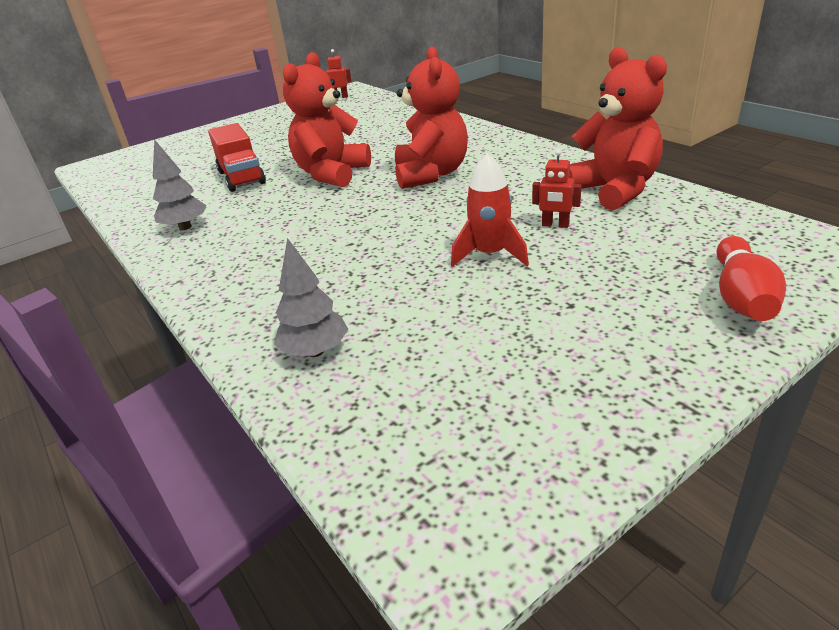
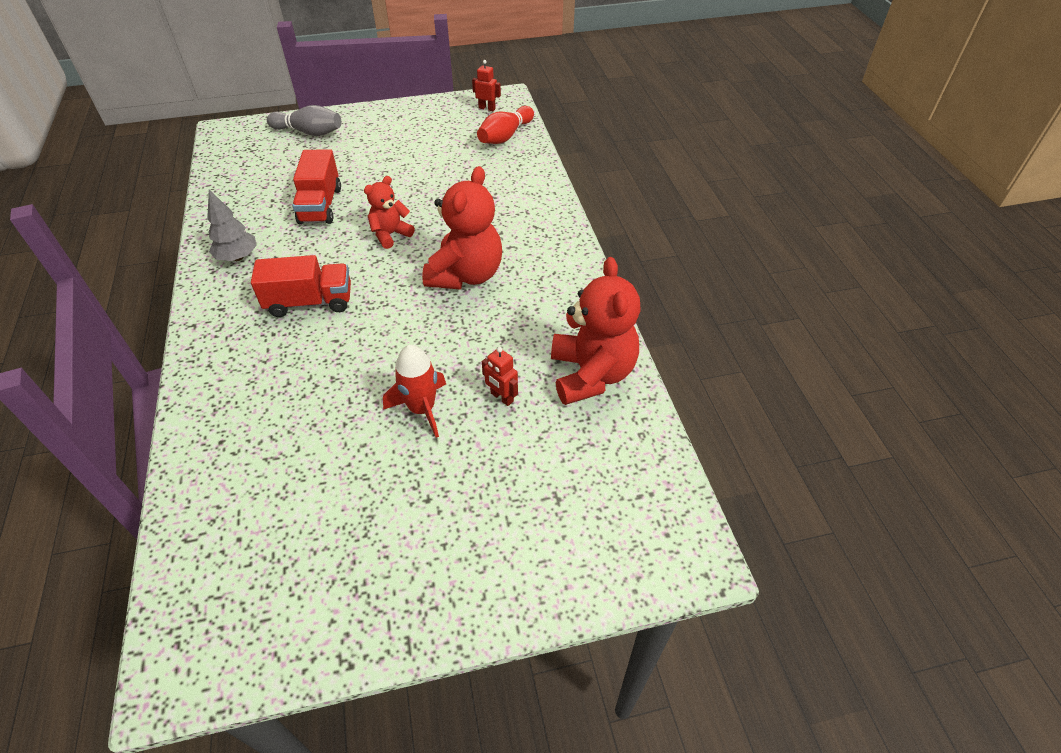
camera: 20 degrees right, 15 degrees up
(184, 145) = (309, 132): none -> grey bowling pin
(295, 230) = (310, 302): none -> red truck
(315, 351) = (225, 454): grey tree -> none
(331, 174) = (390, 234): red teddy bear -> red teddy bear, size x0.56
(741, 297) = (555, 560): red bowling pin -> red bowling pin (505, 136)

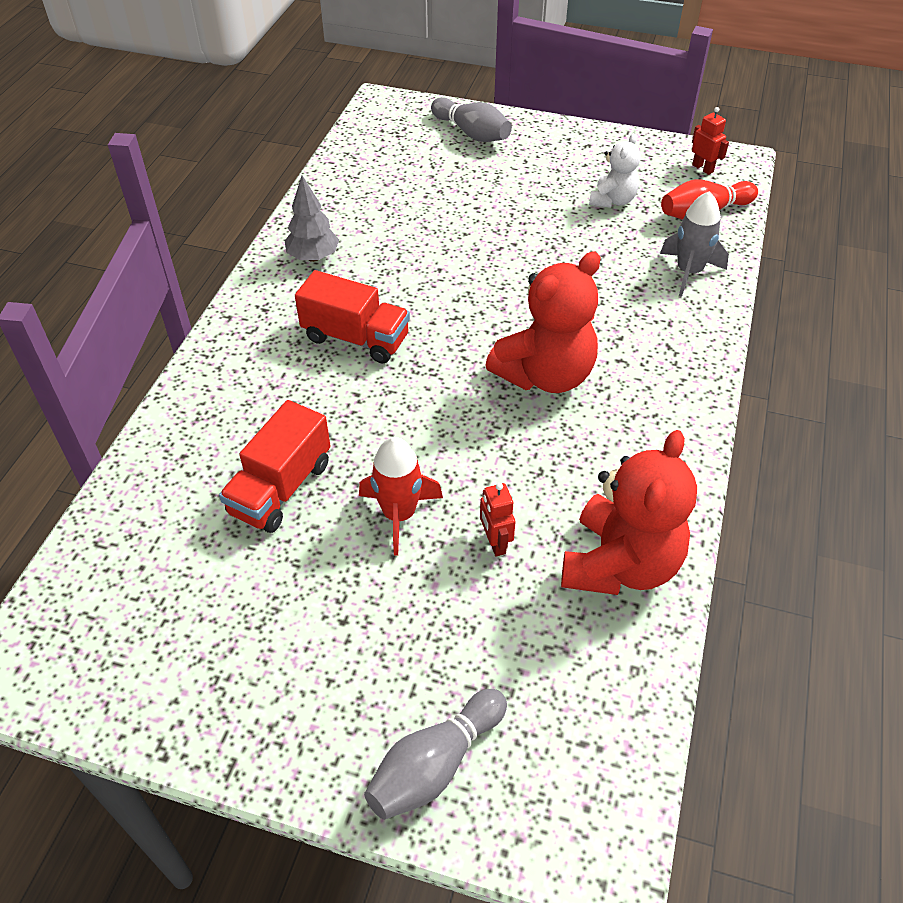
camera: 30 degrees right, 0 degrees up
(320, 205) = (432, 227): red truck -> red truck (281, 488)
(390, 234) = (488, 291): red teddy bear -> none
(440, 147) = (612, 200): none -> white teddy bear
(519, 176) = (689, 272): none -> grey rocket
(554, 560) = (435, 764): none -> grey bowling pin

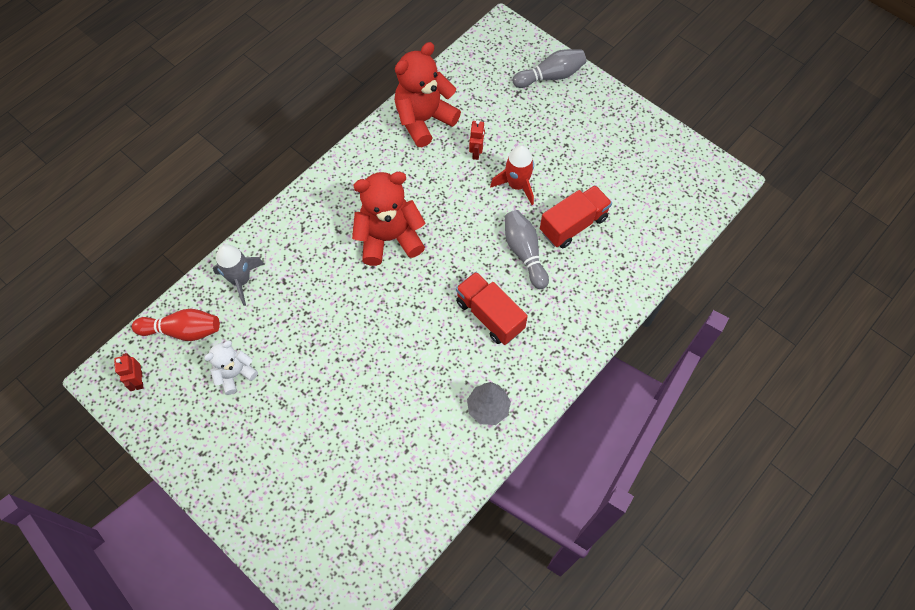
camera: 155 degrees left, 15 degrees up
(472, 133) = (285, 517): grey bowling pin -> grey bowling pin (524, 253)

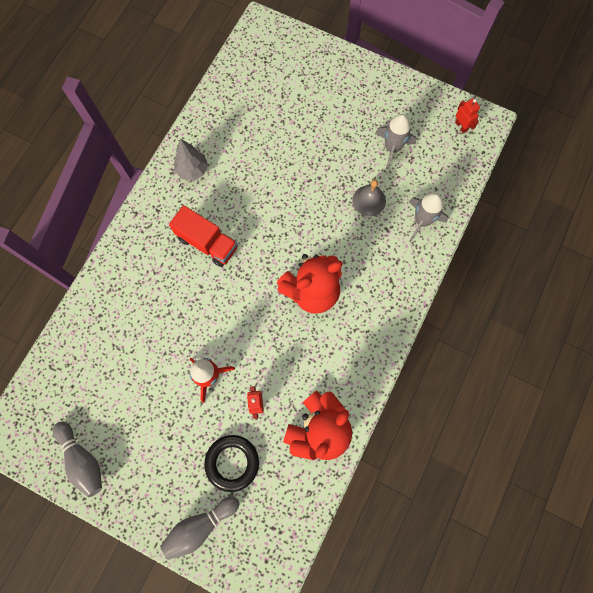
camera: 165 degrees right, 10 degrees up
(183, 330) = (448, 169): red bowling pin -> none
(235, 374) = (392, 148): white teddy bear -> grey rocket
(290, 318) = (369, 200): none -> grey bell
(511, 113) = (232, 462): none -> black ring
(524, 253) = (189, 307): grey bowling pin -> grey bowling pin (83, 460)
(573, 225) = (149, 347): red truck -> none

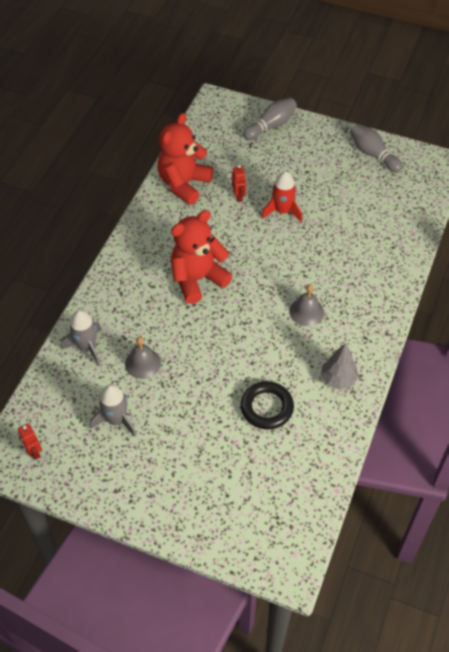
camera: 175 degrees right, 20 degrees down
(207, 243) = (306, 311): red truck -> grey bell
(232, 462) = (253, 160): black ring -> black ring (266, 407)

